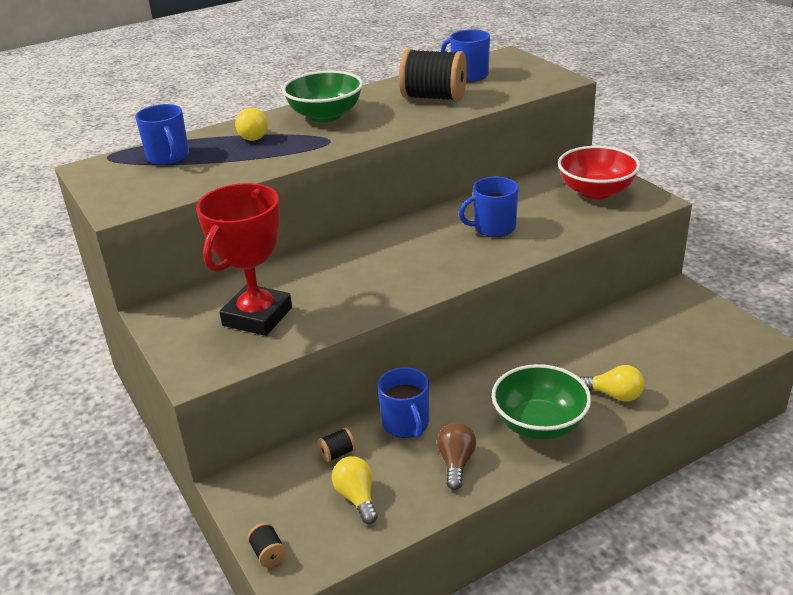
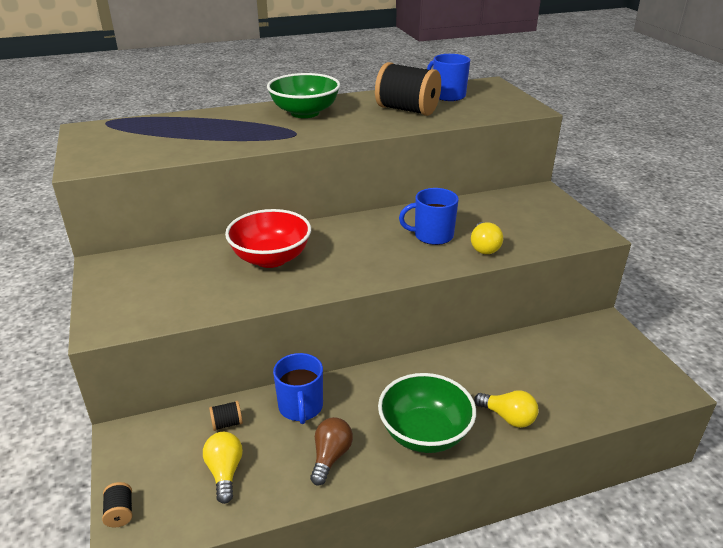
camera: 10 degrees right, 0 degrees up
(168, 157) = (154, 129): blue mug -> none
(253, 135) = (234, 121): yellow light bulb -> yellow light bulb (484, 247)
(257, 316) = (185, 282): red trophy -> none
(596, 191) = (541, 217): red bowl -> red bowl (271, 258)

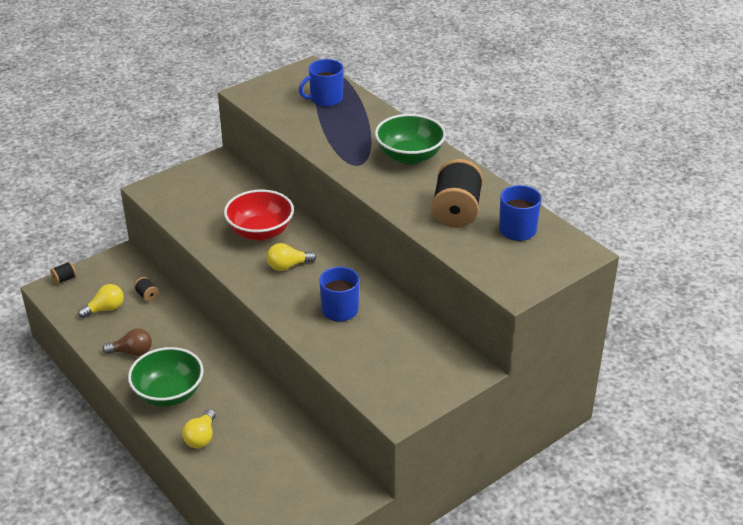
camera: 70 degrees right, 5 degrees up
(301, 407) = (174, 325): blue mug -> blue mug (325, 99)
(484, 247) = (334, 344): yellow light bulb -> yellow light bulb (288, 266)

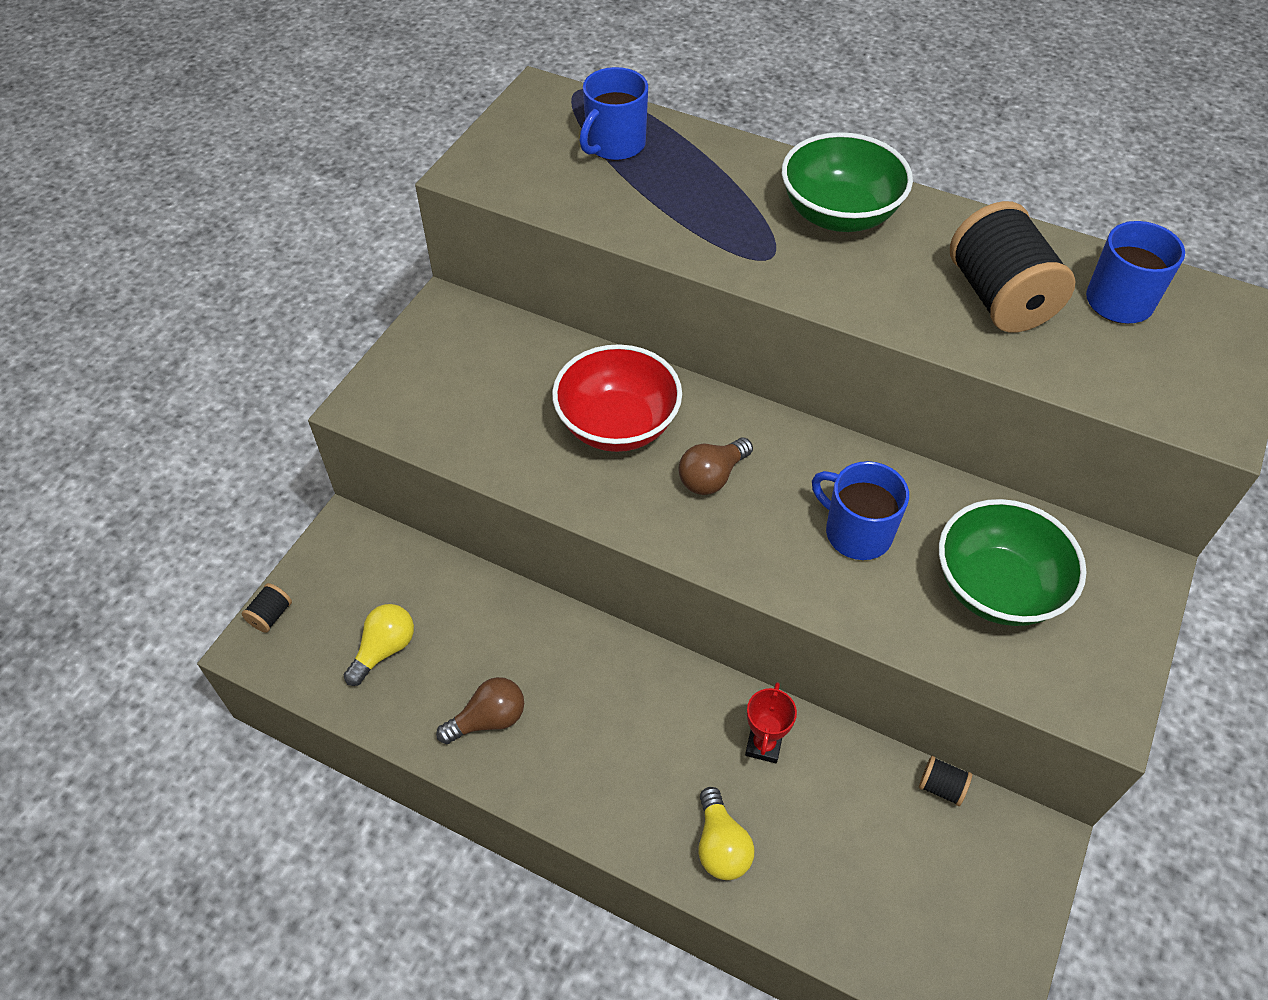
camera: 25 degrees left, 15 degrees up
(147, 295) = (440, 593): black spool -> black spool (941, 787)
(169, 393) = (607, 779): green bowl -> green bowl (996, 588)
(254, 407) = (763, 745): none -> red trophy
(288, 266) = (712, 477): yellow light bulb -> brown light bulb

